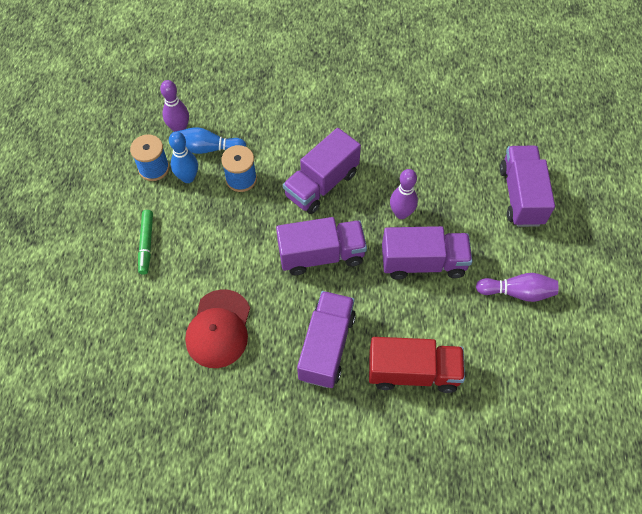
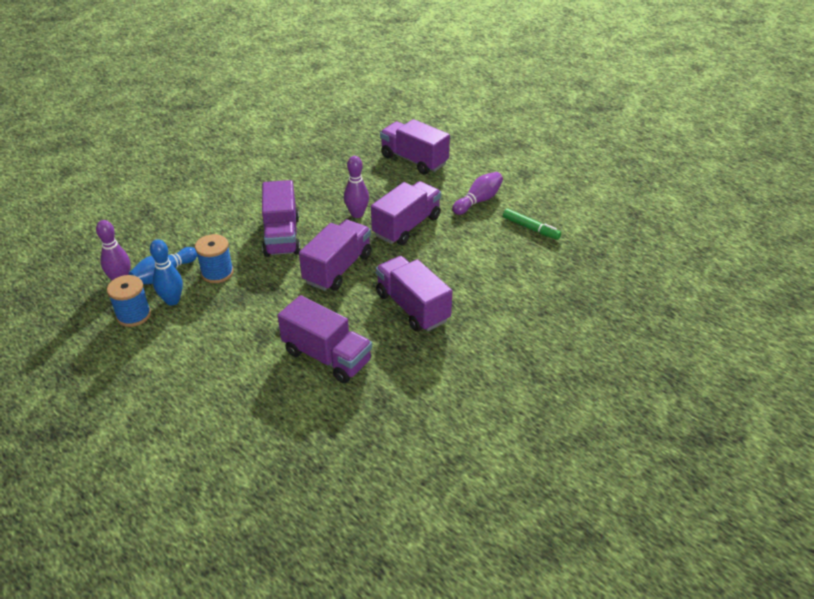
camera: 50 degrees left, 20 degrees down
(146, 244) = (196, 358): green marker -> green marker (530, 228)
(219, 329) = (327, 357): red cap -> purple truck
(413, 372) = (480, 277): red truck -> none

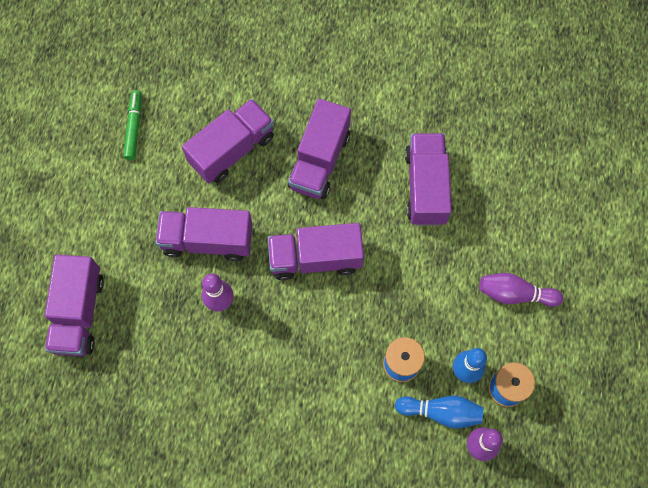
camera: 125 degrees left, 30 degrees up
(282, 236) = (306, 348): purple truck -> purple truck (232, 150)
(478, 201) = (117, 200): purple bowling pin -> purple bowling pin (515, 294)

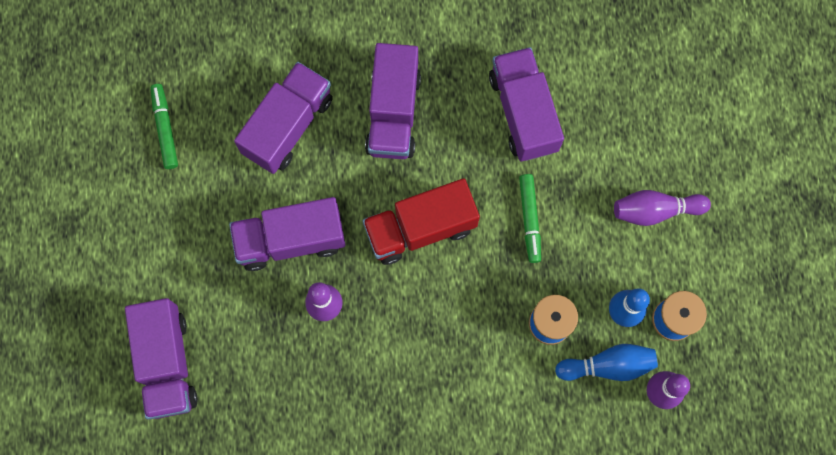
camera: 15 degrees left, 5 degrees up
(315, 258) = (420, 228): purple truck -> red truck
(407, 274) = (529, 219): none -> green marker

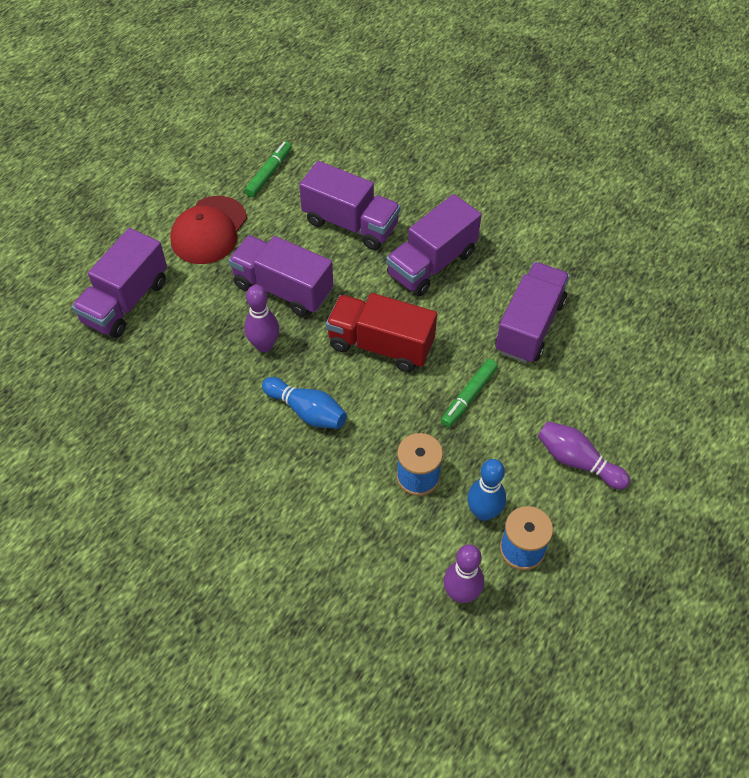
camera: 40 degrees right, 20 degrees down
(169, 233) = (209, 230): none -> red cap
(288, 126) = (350, 223): purple truck -> purple truck turned 45 degrees clockwise
(608, 365) = (436, 541): blue bowling pin -> blue bowling pin (307, 411)

